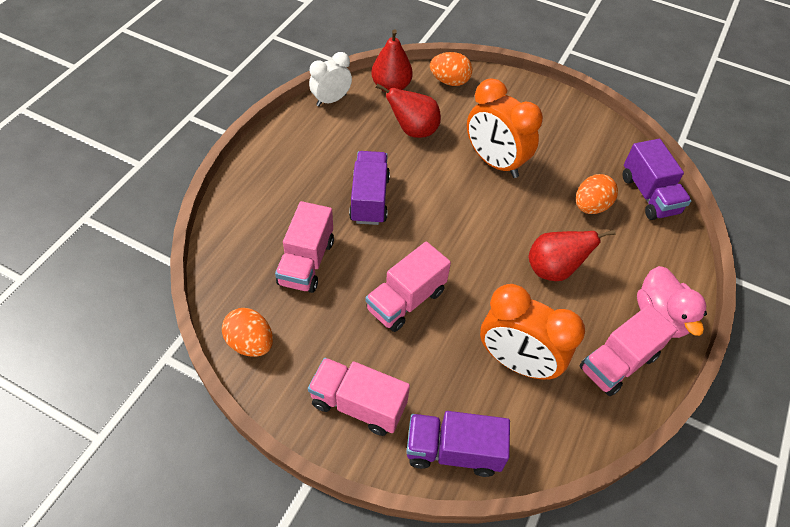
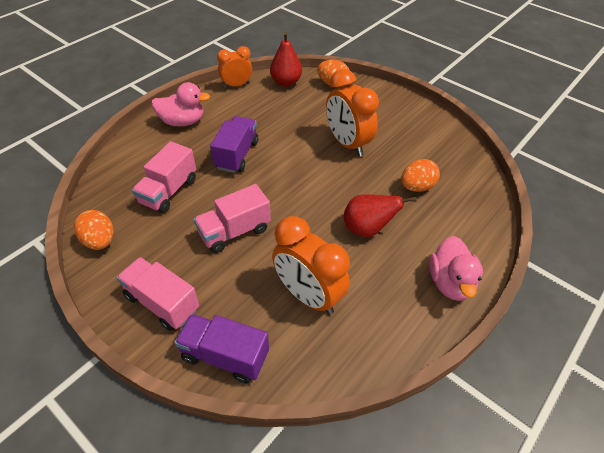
camera: 15 degrees right, 5 degrees down
(284, 163) = (182, 122): none -> pink duck
(331, 100) = (236, 85): white clock -> orange clock
(413, 130) = (290, 113): red pear -> none
(618, 362) = (398, 312): pink truck -> none
(649, 195) = (472, 186): purple truck -> none

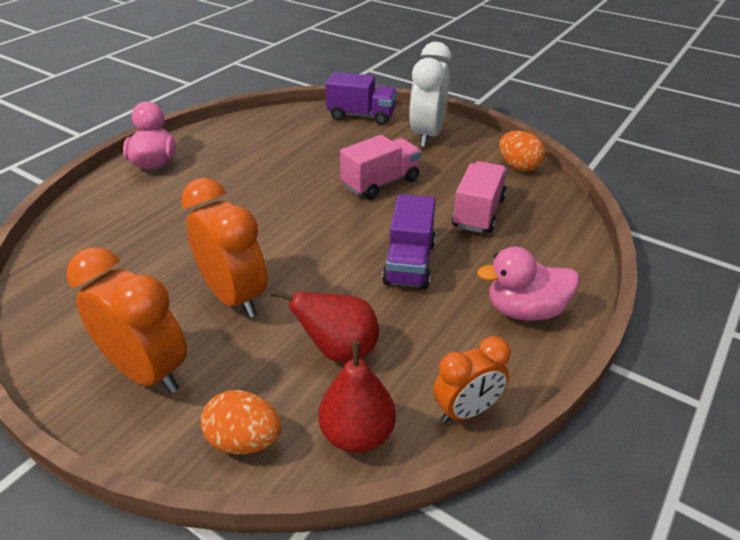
camera: 175 degrees right, 10 degrees down
(162, 303) = (427, 135): pink truck -> white clock
(308, 295) = (296, 147): orange clock -> orange clock (147, 371)
(367, 229) = (228, 195): red pear -> red pear (339, 350)
(416, 187) = (147, 243): orange egg -> none

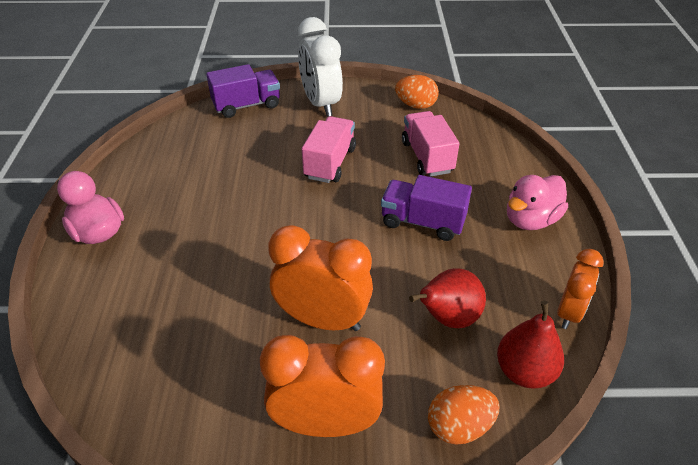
camera: 35 degrees left, 5 degrees up
(409, 263) = (422, 222): purple truck -> purple truck turned 135 degrees clockwise

